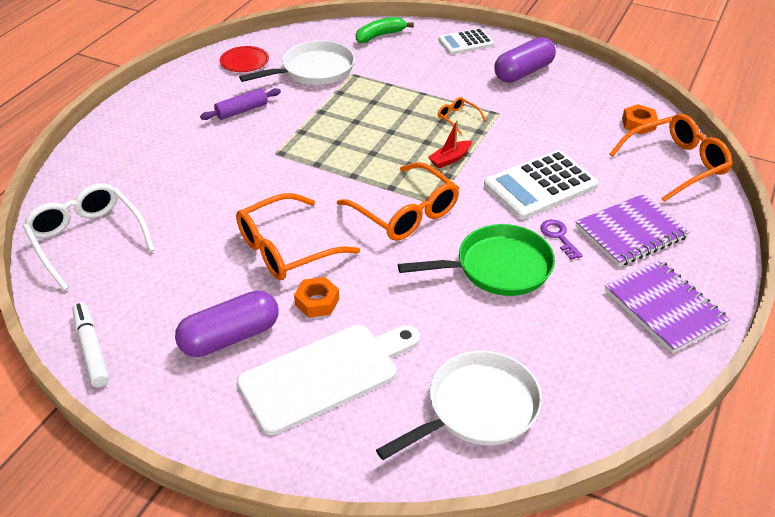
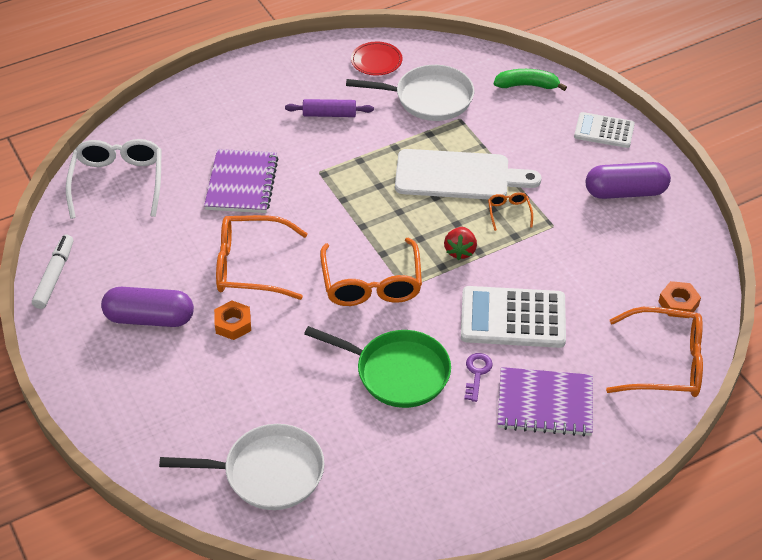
camera: 35 degrees right, 5 degrees up
(325, 375) = (187, 385): white cutting board -> white cutting board (458, 175)
(450, 159) = (460, 251): red boat -> red strawberry
(664, 307) = (497, 483): purple notebook -> purple notebook (242, 183)

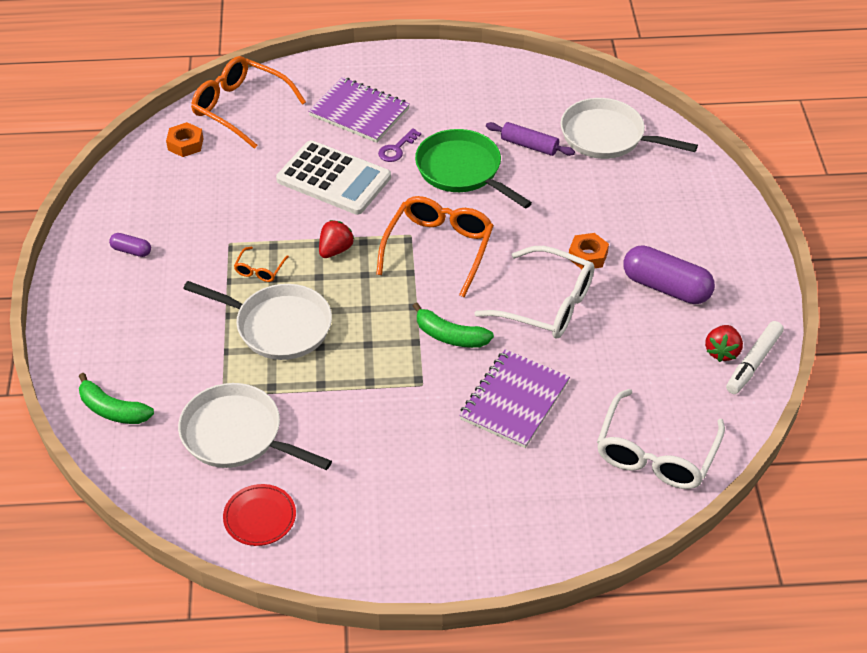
camera: 155 degrees left, 0 degrees up
(84, 276) = (722, 352): none -> red strawberry
(250, 266) = (547, 304): orange glasses -> white glasses
(318, 213) = (450, 336): none -> green banana
(329, 114) = (367, 456): purple rolling pin -> purple rolling pin (529, 145)
(458, 175) = (278, 326): white cutting board -> white pan
(604, 131) = (86, 322): white calculator -> none
(625, 192) = (131, 250): purple capsule -> purple capsule, size x0.48

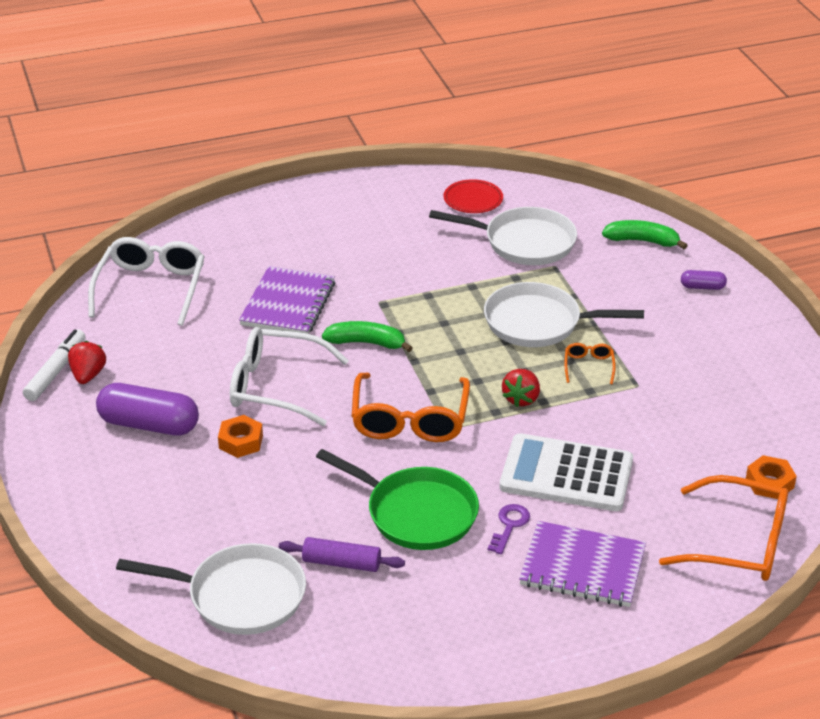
camera: 165 degrees right, 10 degrees down
(131, 250) = (733, 361): purple capsule -> purple capsule (702, 287)

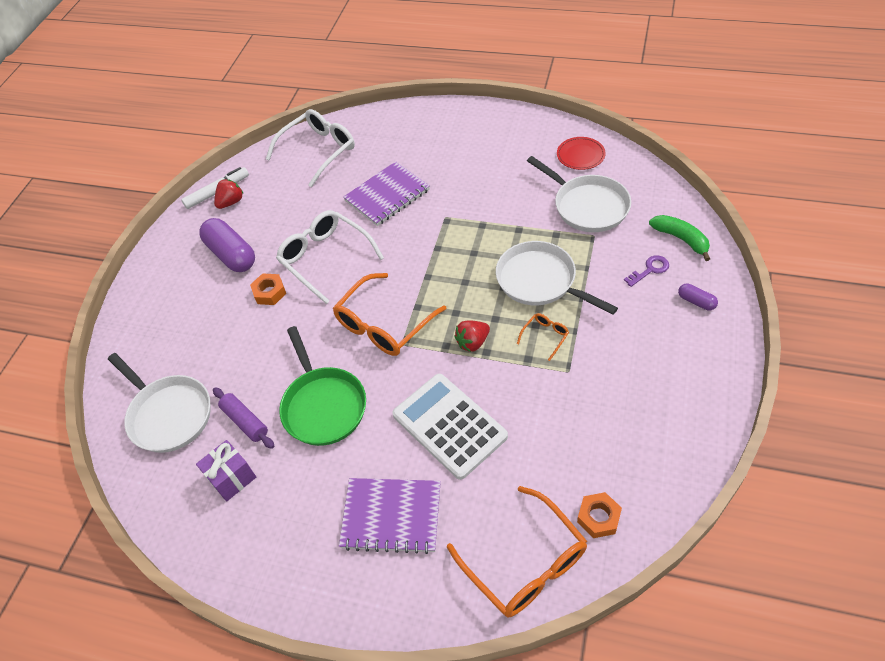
camera: 40 degrees right, 15 degrees up
(366, 343) = (409, 248): green banana -> none
(380, 614) = (232, 478): none -> purple gift
(509, 525) = (373, 450): purple key -> purple key (650, 270)
(582, 567) = (391, 516): purple notebook -> purple notebook turned 45 degrees counterclockwise

